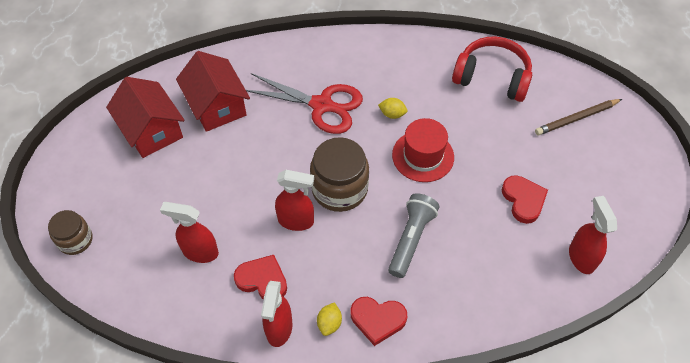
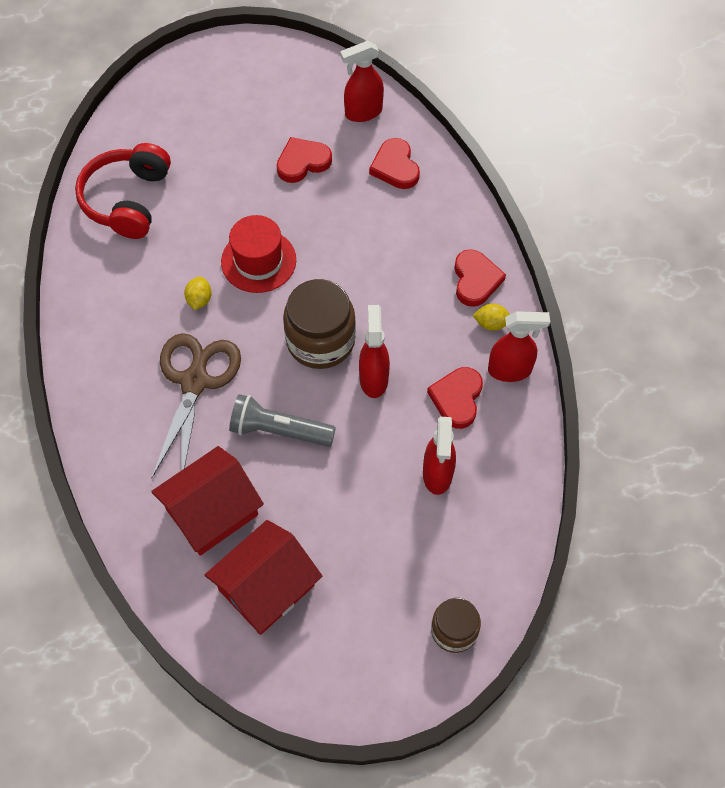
camera: 100 degrees left, 5 degrees up
(321, 105) = (195, 382): red scissors -> brown scissors
(411, 239) = (373, 261): grey flashlight -> grey flashlight (279, 430)
(514, 274) = (395, 167): none -> red heart
(576, 118) = (182, 117): brown pencil -> none

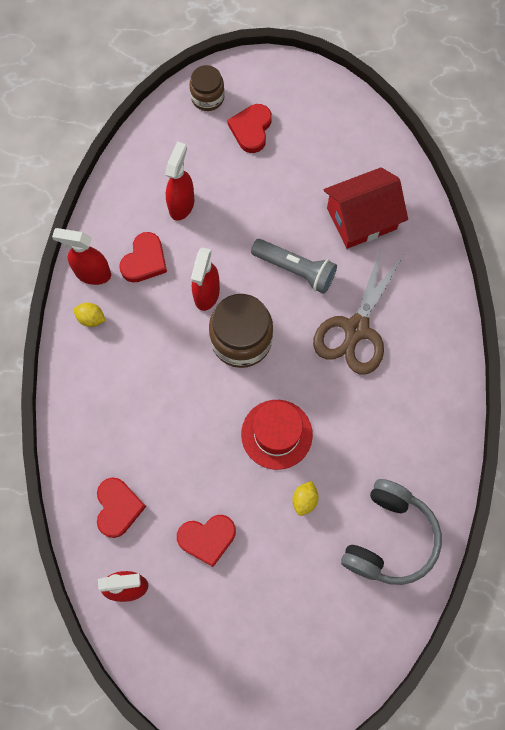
camera: 165 degrees left, 10 degrees up
(128, 200) = (389, 538): red headphones -> grey headphones
(199, 300) = (338, 407): yellow lemon -> yellow lemon (304, 500)
(266, 587) = (332, 156): red house -> none
(475, 280) = (88, 363): red heart -> red heart (251, 129)

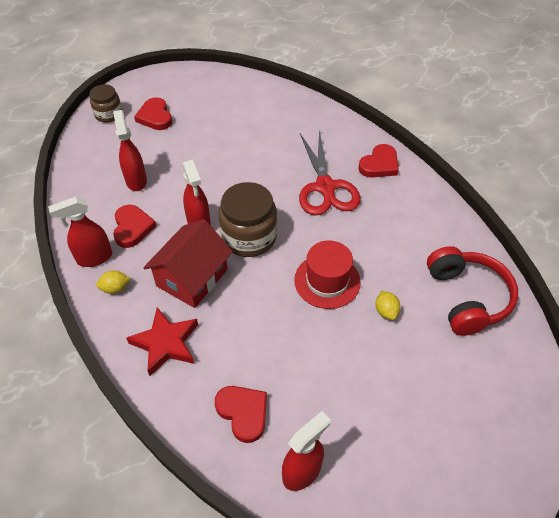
camera: 35 degrees left, 20 degrees down
(99, 402) = (166, 343): none -> red star
(207, 538) = (336, 387): red heart -> red heart (379, 164)
(295, 269) = (253, 176): grey flashlight -> none
(356, 329) = (325, 187): brown scissors -> red scissors
(361, 218) = (273, 127): red house -> red house (192, 278)
(389, 538) = (466, 298): grey headphones -> red headphones

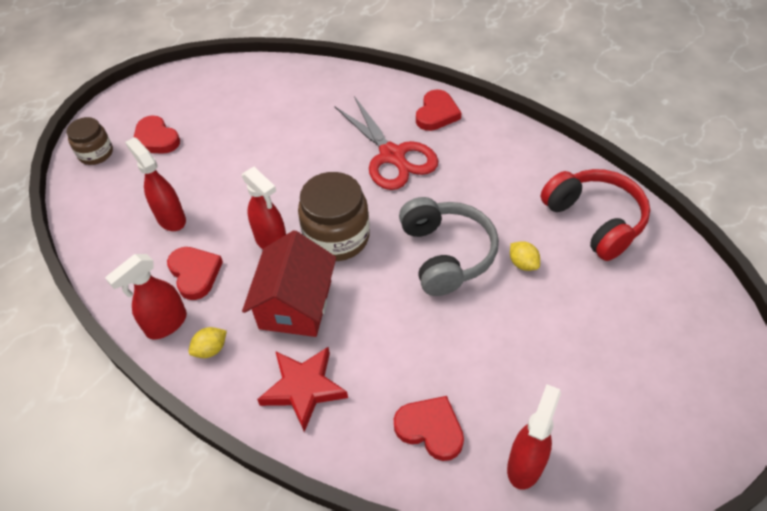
camera: 20 degrees left, 0 degrees up
(327, 281) = (446, 254): red hat -> grey headphones

